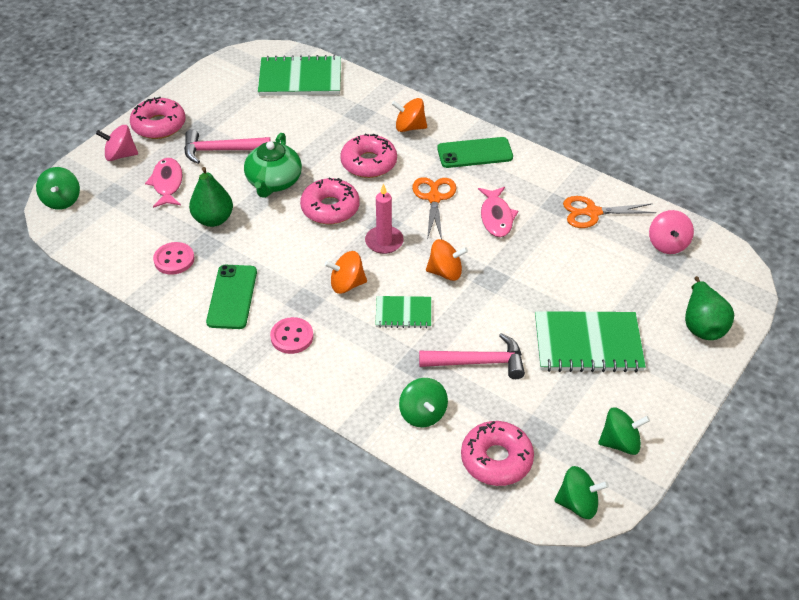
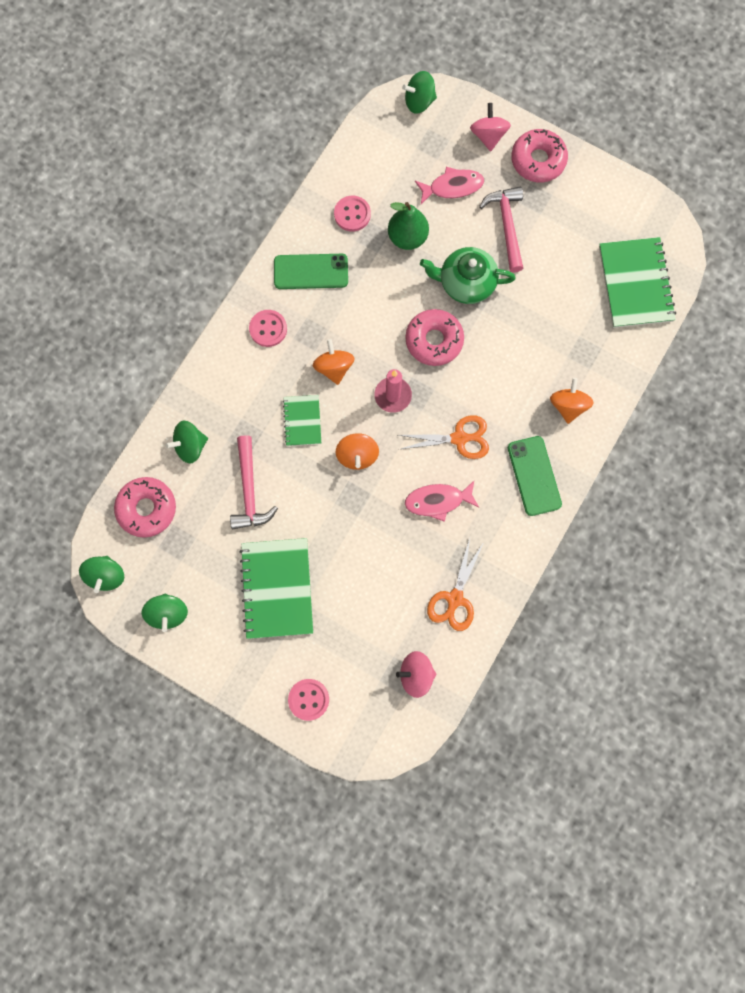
camera: 85 degrees right, 30 degrees up
(369, 163) = (505, 370): pink donut -> none
(592, 212) = (455, 598): orange scissors -> orange scissors turned 150 degrees counterclockwise
(702, 325) = (308, 699): green pear -> pink button

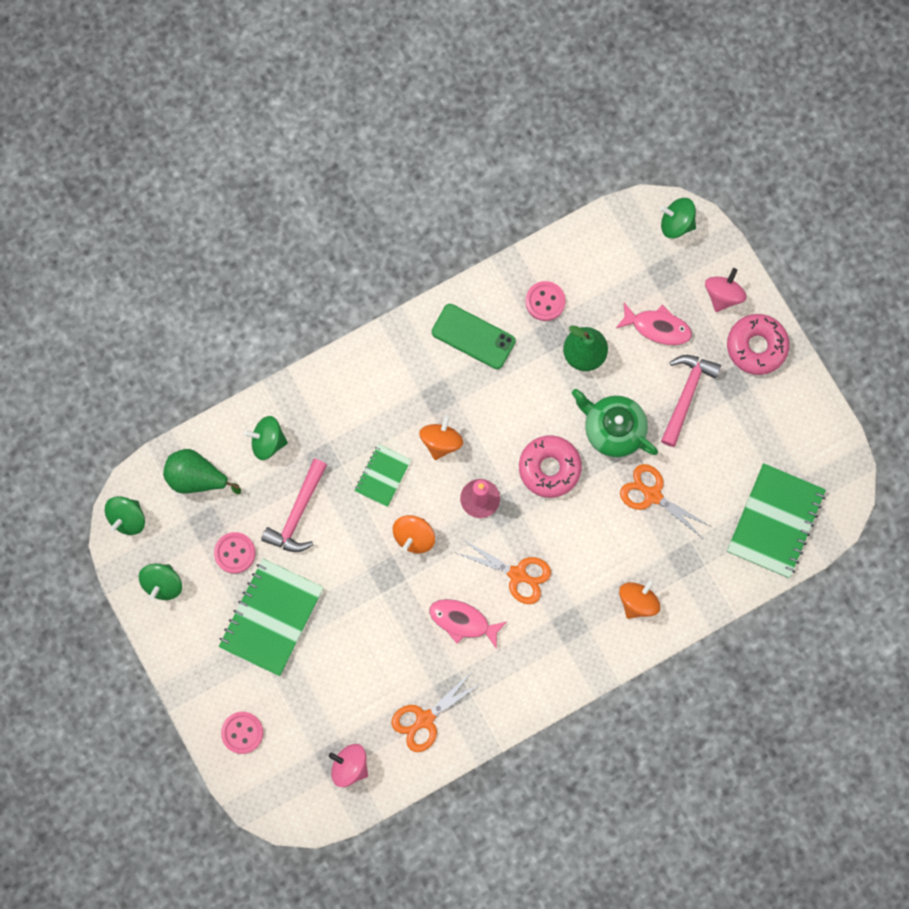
camera: 30 degrees right, 0 degrees up
(147, 508) = (197, 478): pink donut -> green pear
(268, 329) = (401, 370): pink button -> pink button (235, 553)
(528, 316) = (652, 495): none -> orange scissors
(534, 476) = (565, 649): green phone -> none

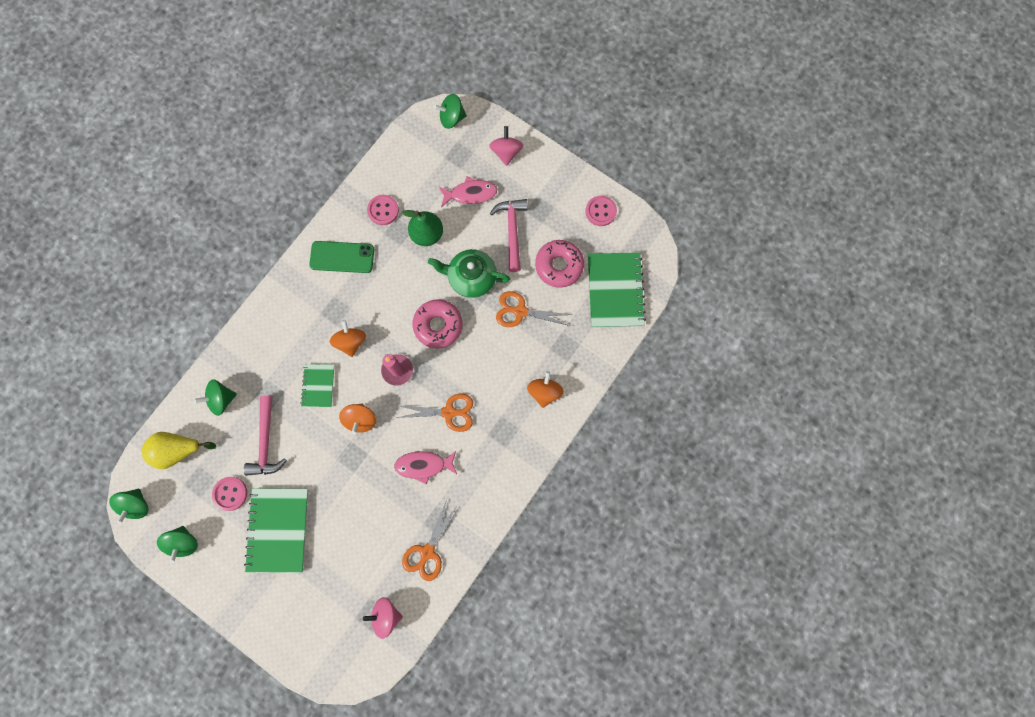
camera: 25 degrees left, 0 degrees up
(197, 478) = (178, 450): green pear -> yellow pear
(242, 732) = (292, 629): pink button -> pink button (600, 211)
(756, 346) = (545, 177): pink donut -> pink donut (559, 266)

